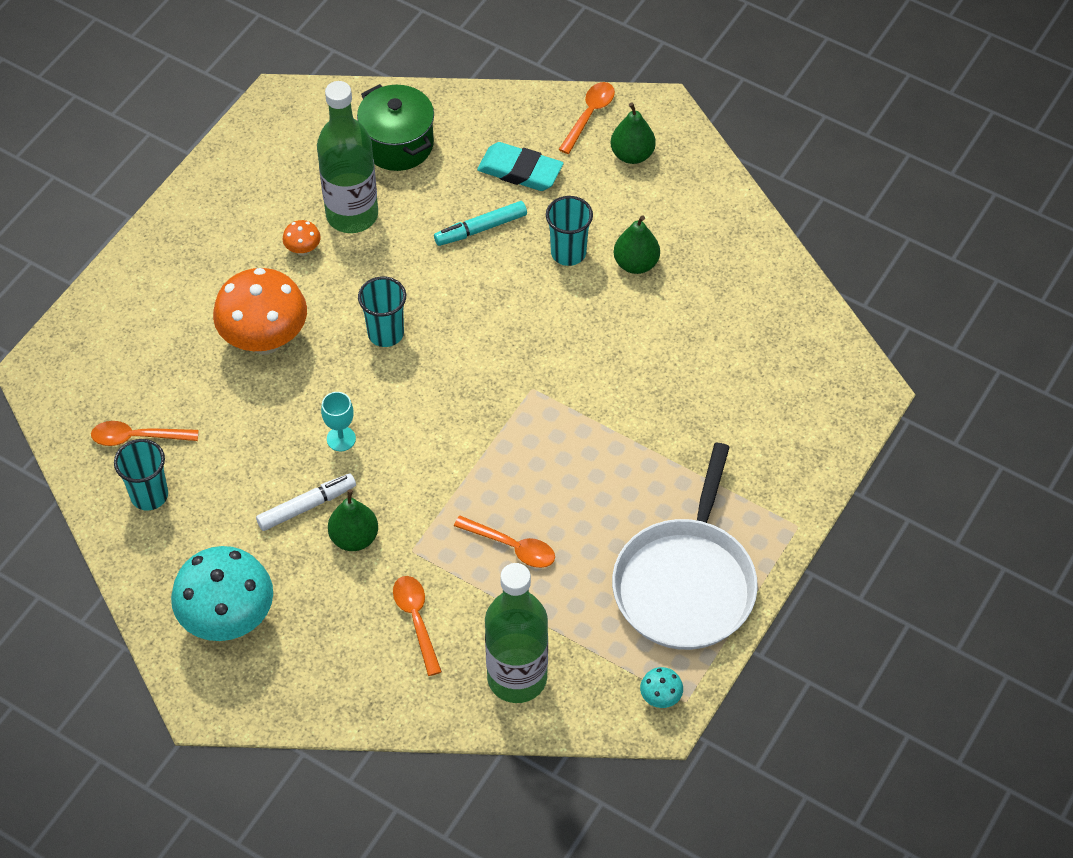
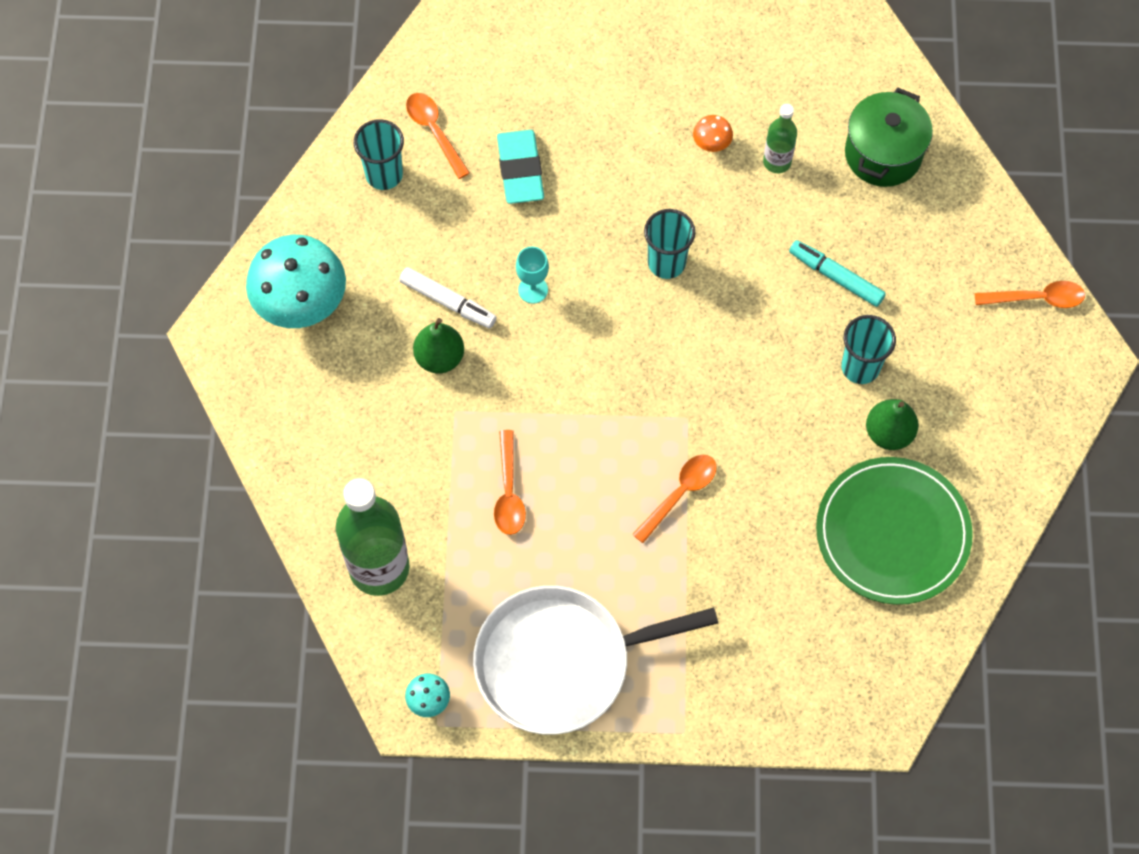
camera: 60 degrees right, 10 degrees up
(265, 340) = (595, 170): orange mushroom -> none
(352, 215) = (777, 162): green bottle -> green bottle, size x0.51
(416, 620) = (388, 454): orange spoon -> orange spoon (680, 494)
(520, 171) = (926, 274): turquoise eraser -> turquoise eraser (520, 170)
(632, 155) = (1016, 362): green pear -> none
(719, 304) = (892, 533): none -> green plate

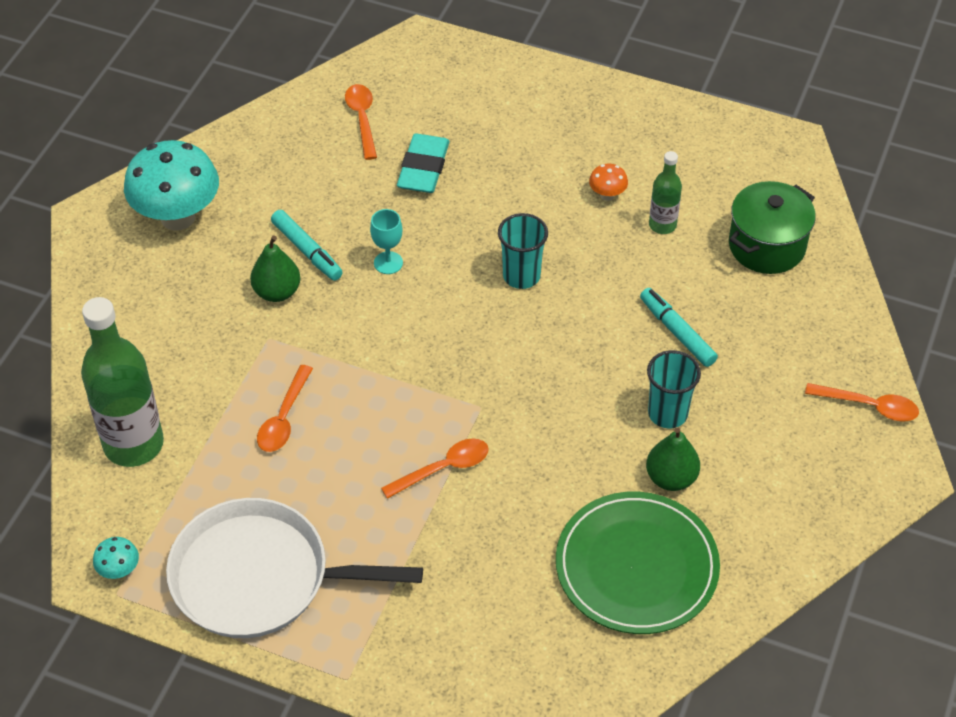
camera: 20 degrees right, 15 degrees down
(384, 174) = (301, 139): turquoise cup -> none
(448, 302) = (307, 251): white marker -> turquoise marker

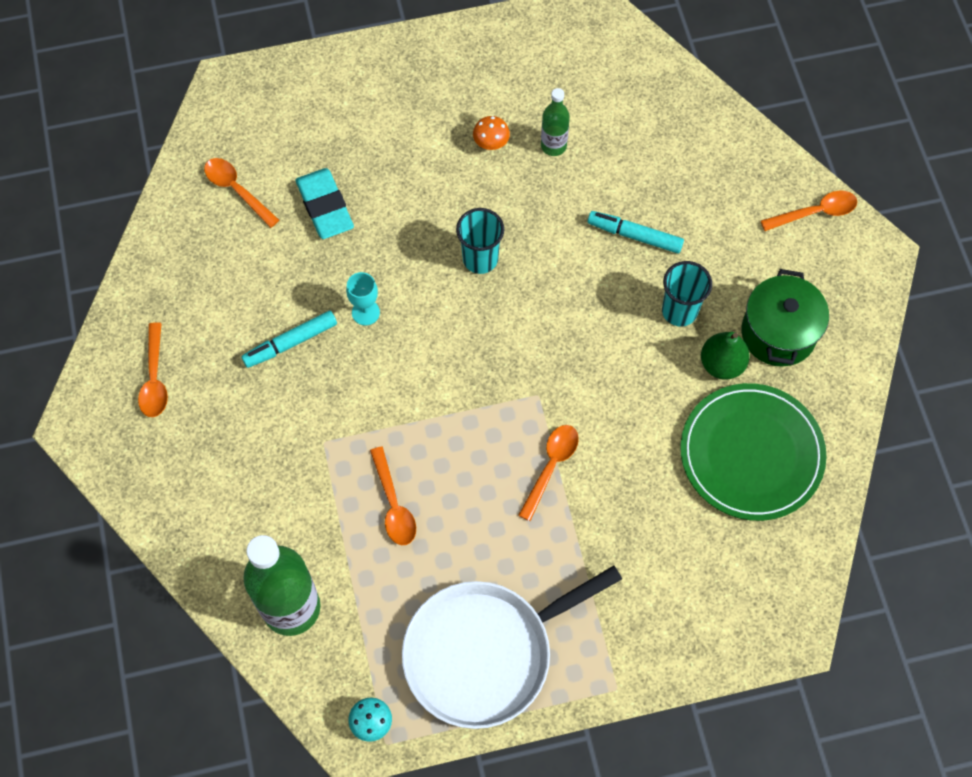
camera: 35 degrees left, 15 degrees up
(178, 217) = (155, 378): turquoise mushroom -> orange spoon
(277, 292) = (296, 396): green pear -> none
(307, 251) = (290, 342): turquoise marker -> turquoise marker turned 135 degrees clockwise
(767, 246) = (645, 117): green pot -> green pot (778, 333)

